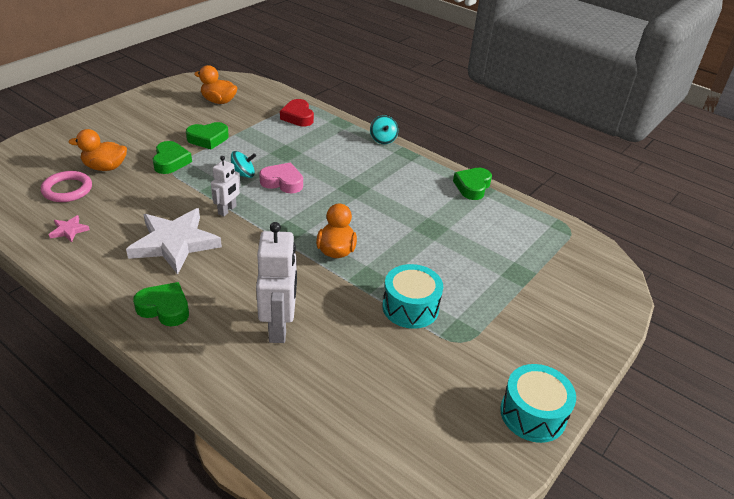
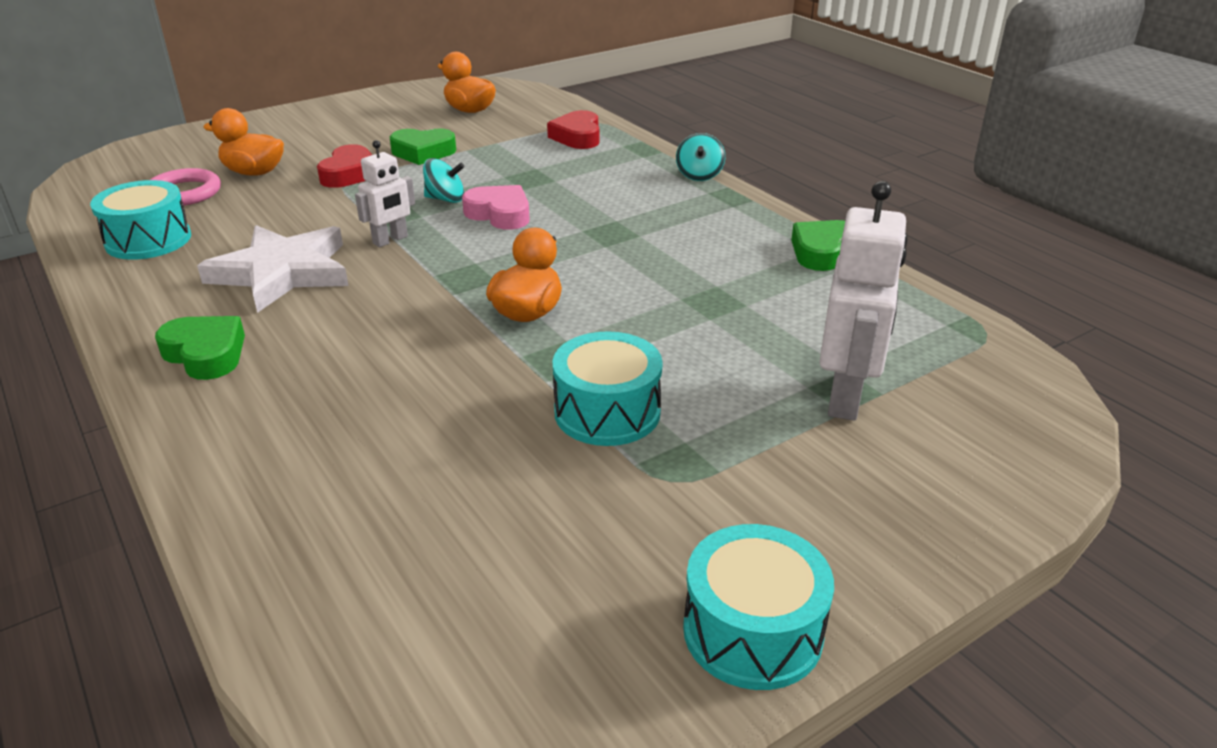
camera: 20 degrees right, 5 degrees down
(69, 230) = (148, 240): pink star -> turquoise drum
(170, 161) = (350, 174): green heart -> red heart
(279, 327) = (363, 406): white robot -> white robot (846, 397)

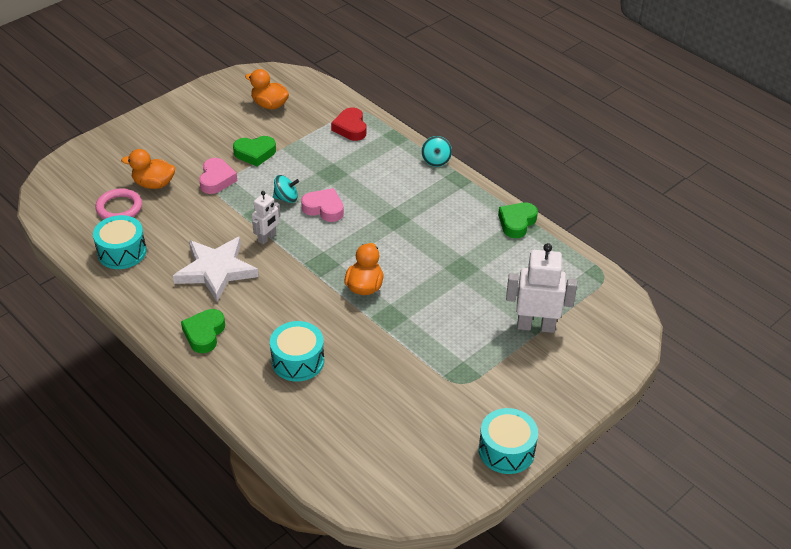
camera: 10 degrees left, 10 degrees up
(205, 354) = (204, 334): green heart -> green heart turned 105 degrees counterclockwise
(350, 174) = (216, 179): red heart -> pink heart
(607, 412) = (422, 348): turquoise drum -> turquoise drum (298, 361)
(846, 397) = (536, 326): white robot -> white robot turned 90 degrees counterclockwise

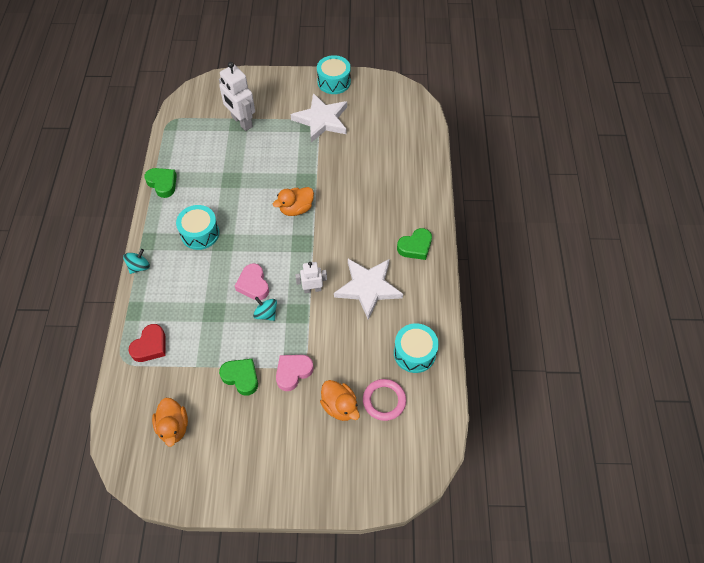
camera: 135 degrees left, 15 degrees up
(298, 361) = (380, 192): turquoise drum -> turquoise drum (200, 233)
(457, 391) = (321, 120): none -> white star
(517, 222) = (162, 184): green heart -> green heart turned 120 degrees counterclockwise

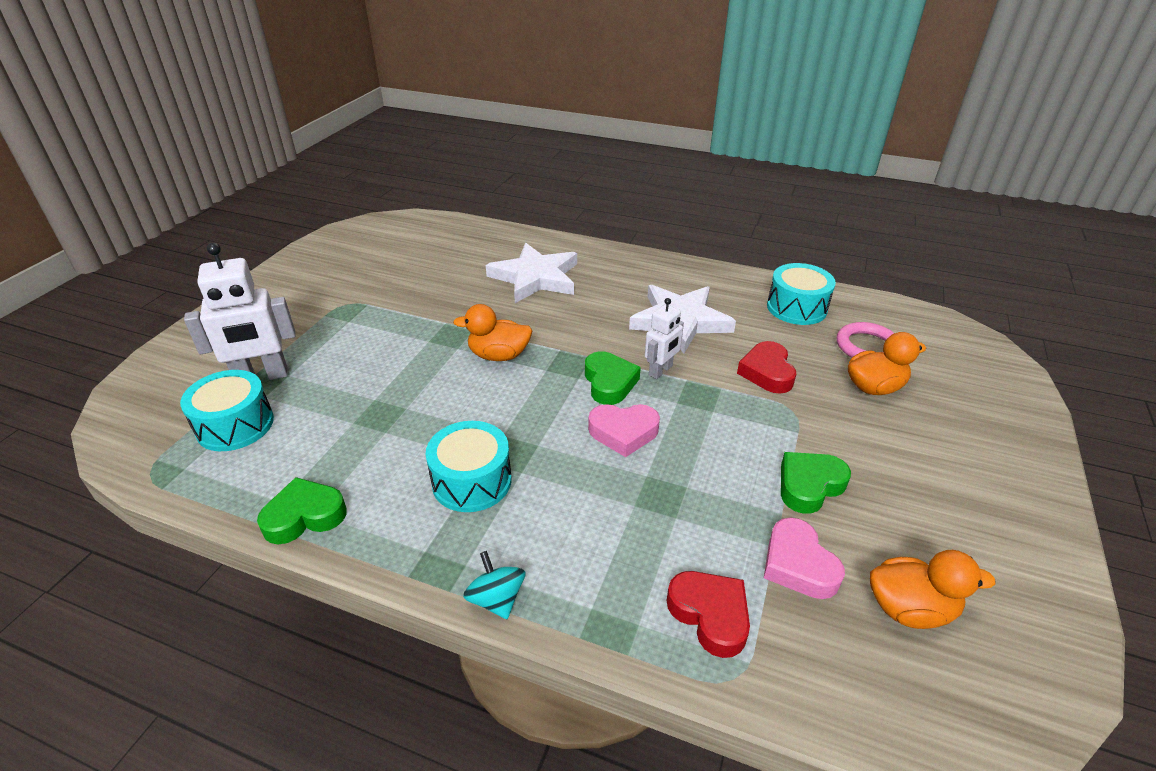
camera: 70 degrees left, 20 degrees down
(266, 314) = (688, 429): turquoise spinning top -> none
(293, 372) = (809, 422): pink heart -> pink heart (798, 564)
(296, 209) = (499, 355): orange duck -> orange duck turned 105 degrees clockwise
(312, 289) = (661, 371): white robot -> white robot turned 150 degrees counterclockwise
(321, 120) = (348, 297): white star -> white star (535, 278)
(332, 345) = (767, 372): none -> red heart
(334, 82) = (287, 271): turquoise drum -> turquoise drum (235, 425)
(415, 247) = (631, 271): green heart -> green heart (609, 383)

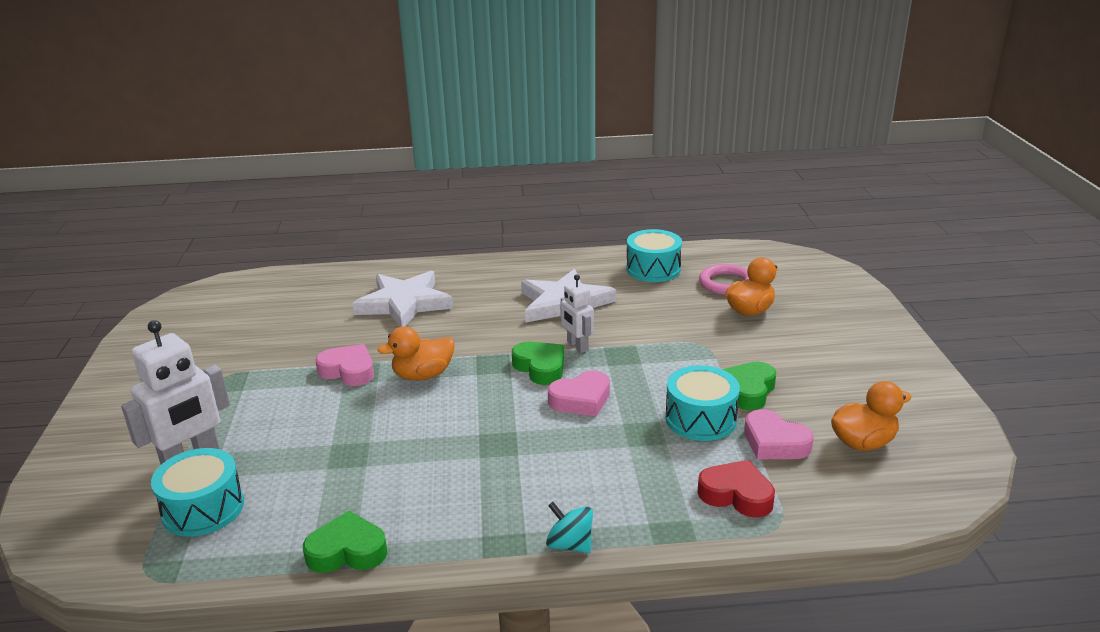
camera: 25 degrees left, 10 degrees down
(304, 516) = (347, 551): green heart -> green heart turned 45 degrees clockwise
(441, 330) = (348, 371): none -> pink heart
(472, 481) = (480, 474): turquoise drum -> turquoise drum (700, 419)
(661, 371) = (577, 346): white robot -> white robot turned 135 degrees clockwise
(767, 372) = (663, 323): red heart -> none

